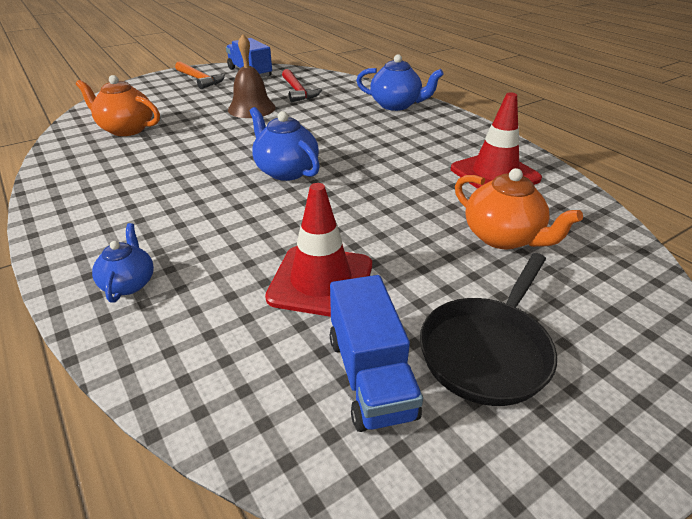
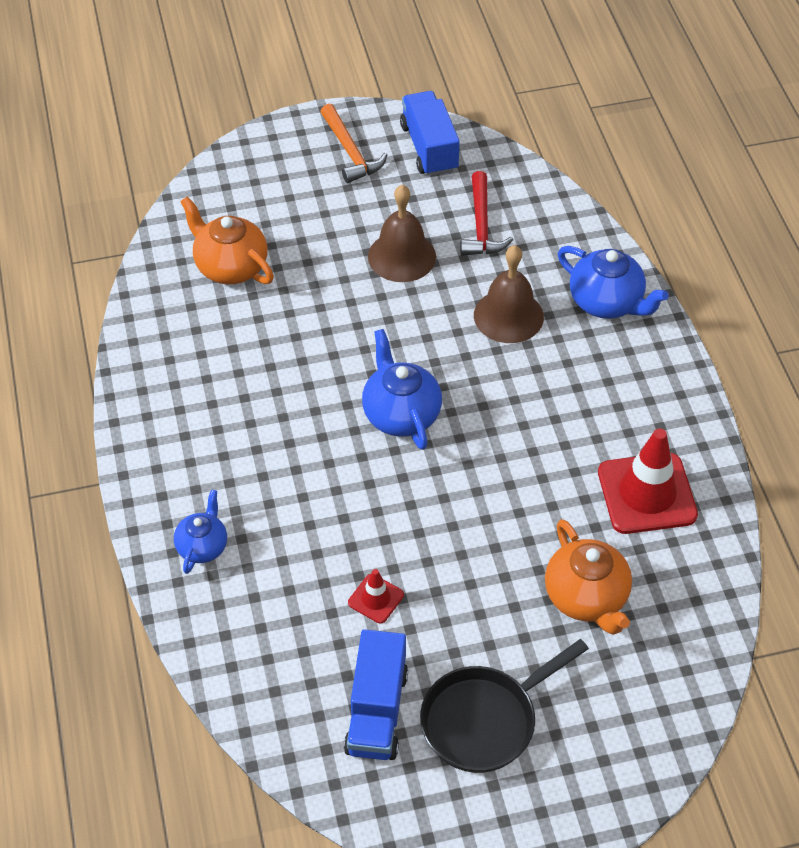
camera: 20 degrees right, 15 degrees up
(321, 281) = (376, 599): red traffic cone -> red traffic cone, size x0.49
(337, 119) = (508, 316): none -> brown bell

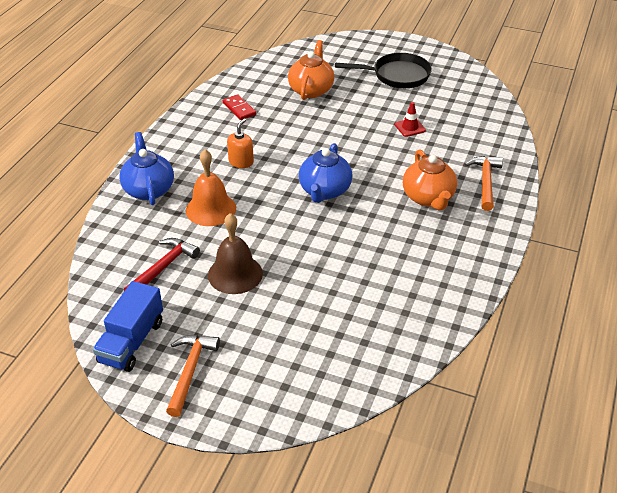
camera: 145 degrees left, 10 degrees down
(202, 546) = (485, 182): blue teapot -> orange hammer
(230, 267) = (357, 326): orange teapot -> orange teapot (428, 198)
(377, 711) = (442, 95): blue truck -> none
(508, 316) = (211, 209): brown bell -> orange bell
(545, 401) = (241, 162): none -> orange soap dispenser
(647, 494) = (239, 109): red traffic cone -> red domino

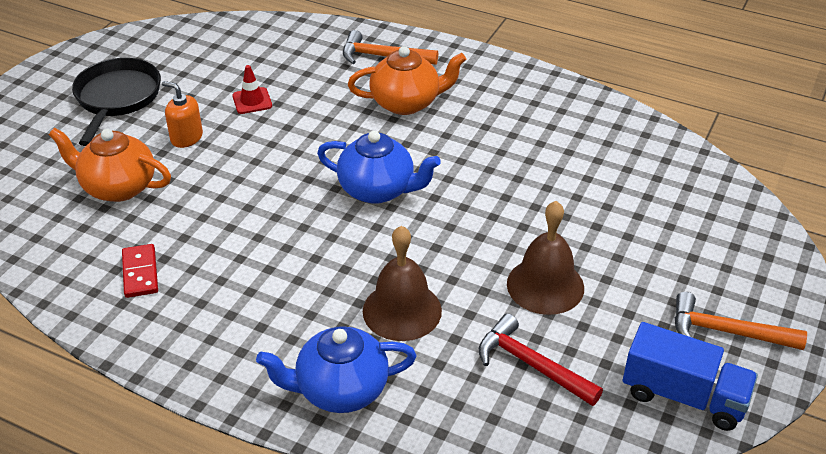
camera: 85 degrees left, 0 degrees up
(211, 209) = (402, 310): orange bell -> brown bell
(239, 109) = (140, 273): red domino -> red domino turned 75 degrees counterclockwise
(241, 162) = (290, 274): orange soap dispenser -> orange soap dispenser (186, 137)

